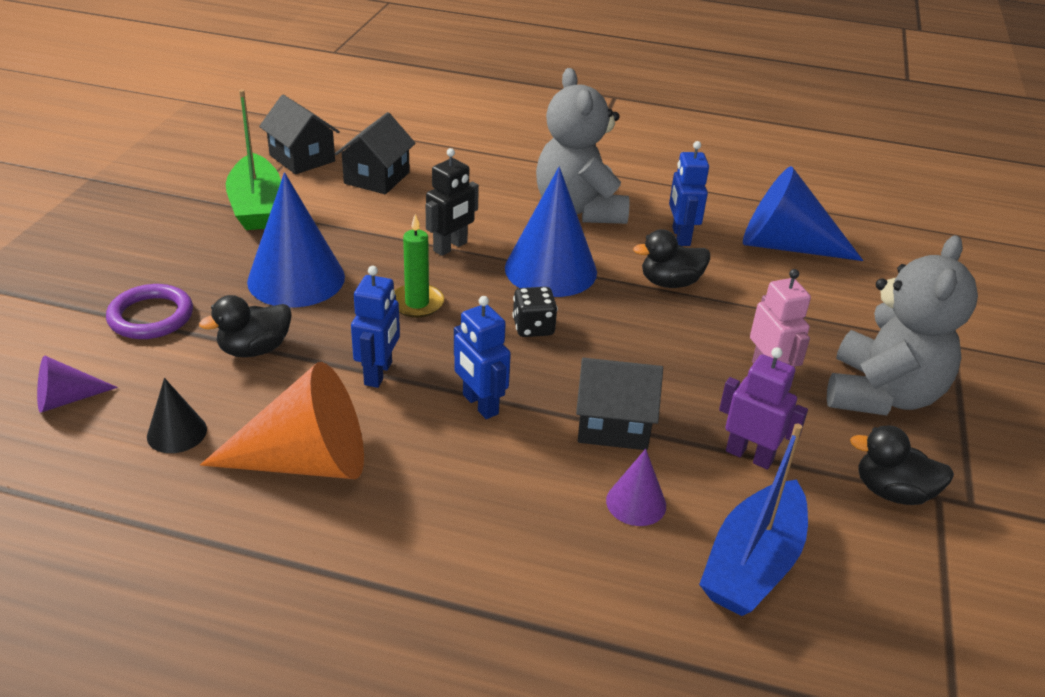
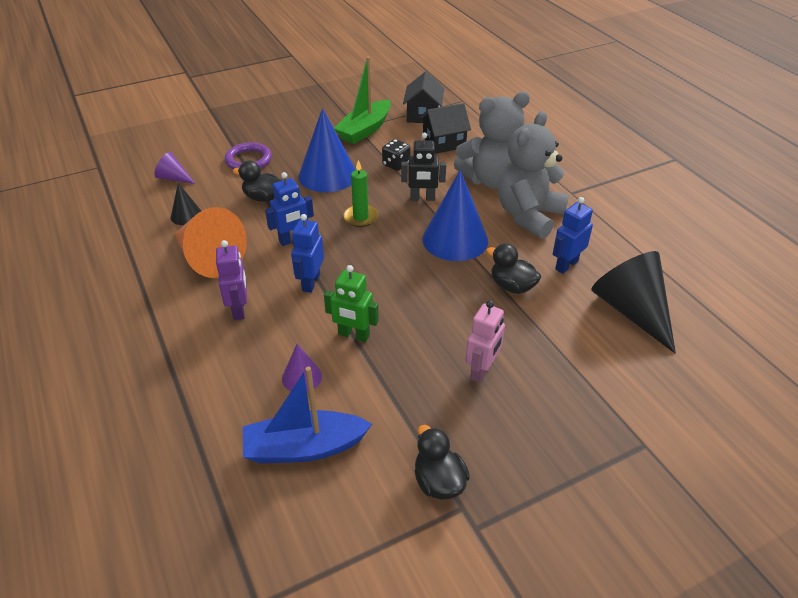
camera: 50 degrees right, 5 degrees up
(533, 327) = (395, 263): black dice -> black dice (396, 164)
(613, 424) = (353, 335): black house -> green robot
(749, 455) = (394, 401): purple robot -> purple robot (239, 309)
(785, 246) = (631, 311): blue cone -> black cone
(881, 394) = (532, 432): grey teddy bear -> grey teddy bear (491, 180)

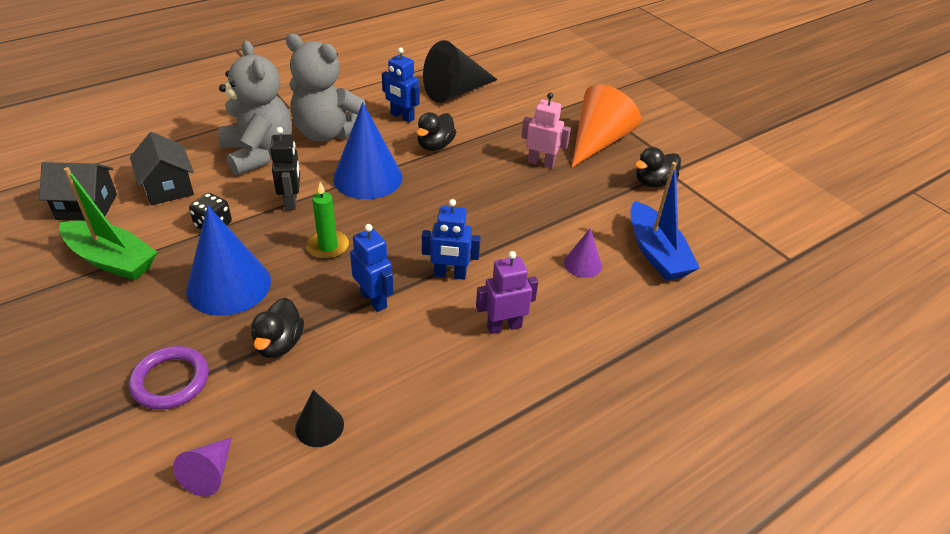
camera: 100 degrees left, 0 degrees up
(208, 258) = (416, 375): orange cone -> orange cone (598, 142)
(353, 335) = (520, 236): green robot -> none

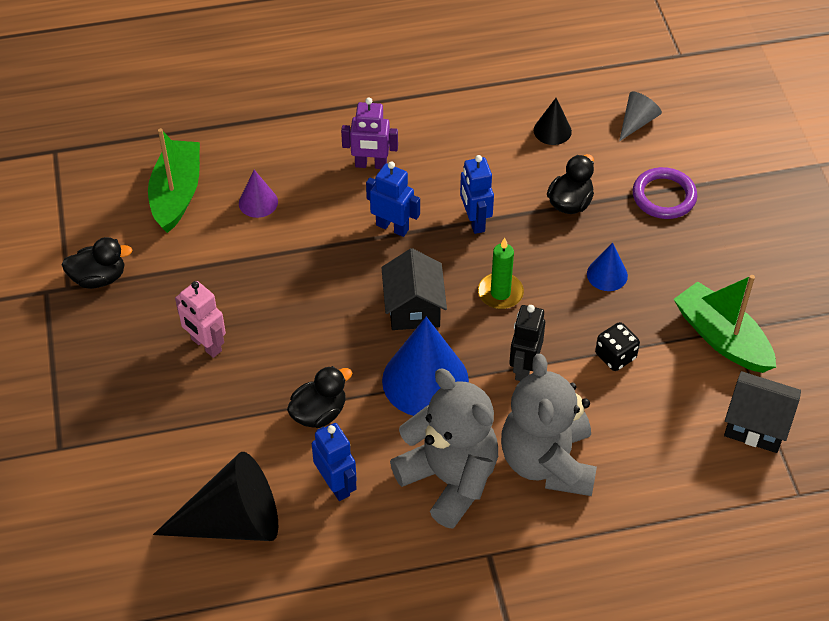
camera: 155 degrees left, 10 degrees up
(168, 188) = (664, 430): black house -> black house (413, 308)
(210, 473) = (637, 122): purple cone -> grey cone
(229, 285) = (607, 274): blue cone -> blue cone, size x0.50
(598, 142) = (109, 360): orange cone -> none
(656, 253) = (176, 194): blue boat -> green boat

